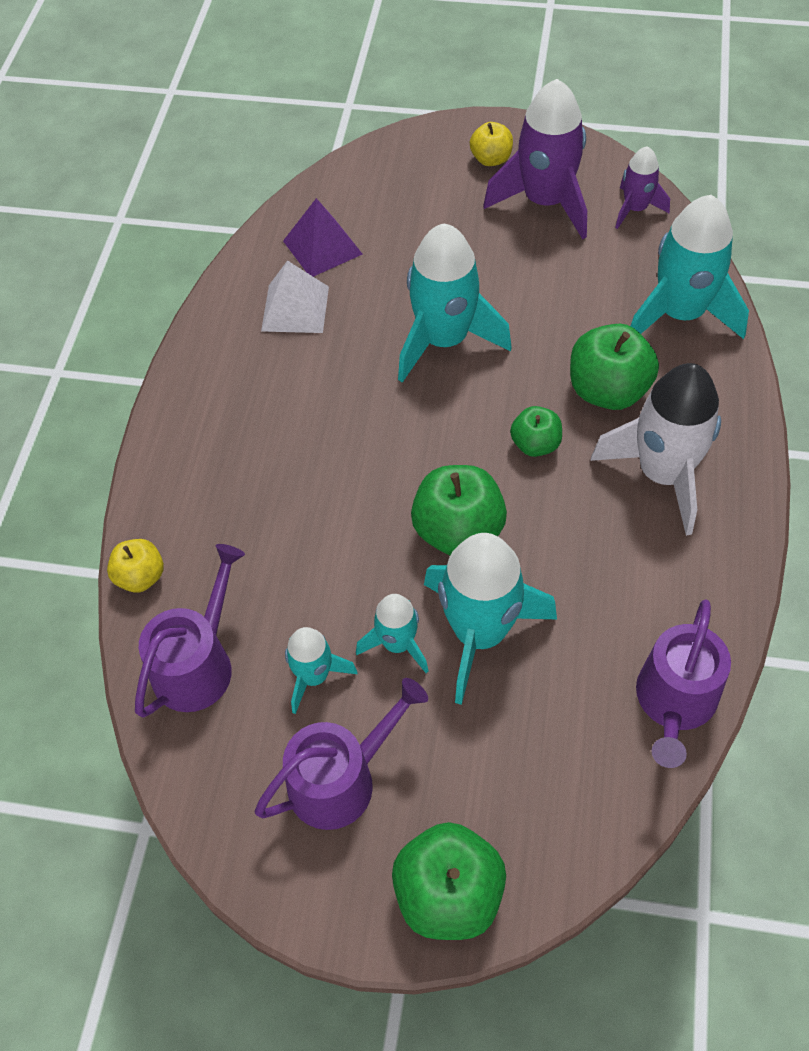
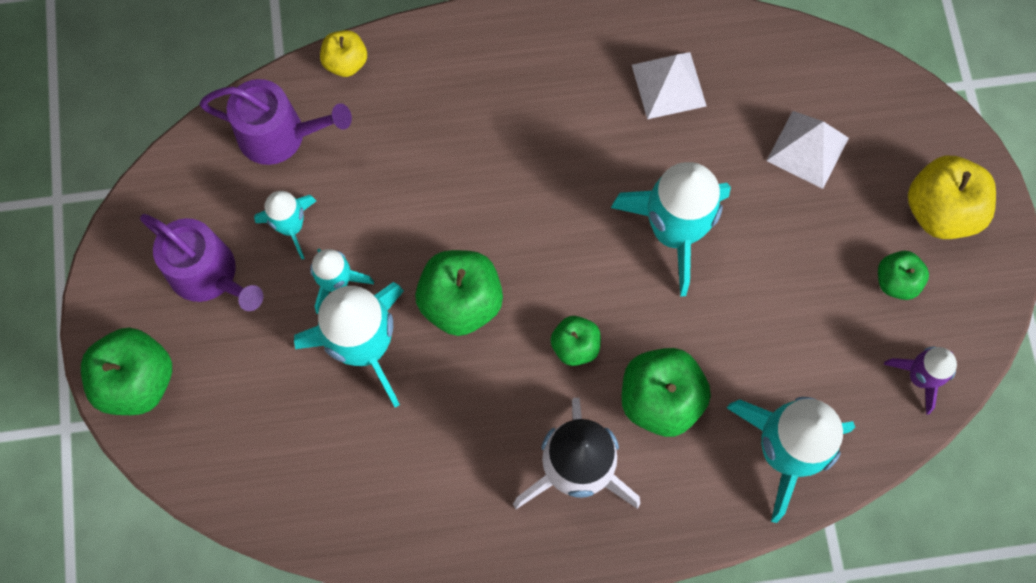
camera: 70 degrees right, 15 degrees up
(322, 247) = (755, 84): purple pyramid -> none
(400, 228) = (807, 149): none -> white pyramid
(491, 159) = (940, 211): yellow apple -> yellow apple, size x1.72
(545, 202) = (896, 281): purple rocket -> green apple
(674, 702) = (340, 523): purple watering can -> none

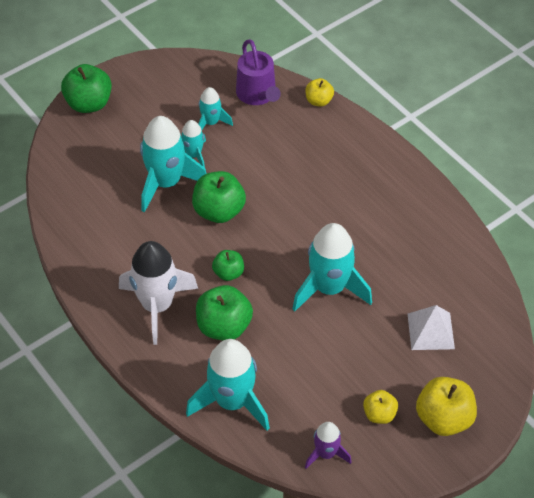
camera: 60 degrees right, 20 degrees down
(209, 274) = (162, 103): purple watering can -> none
(668, 85) = (418, 245): white pyramid -> none
(896, 281) = (379, 414): green apple -> yellow apple

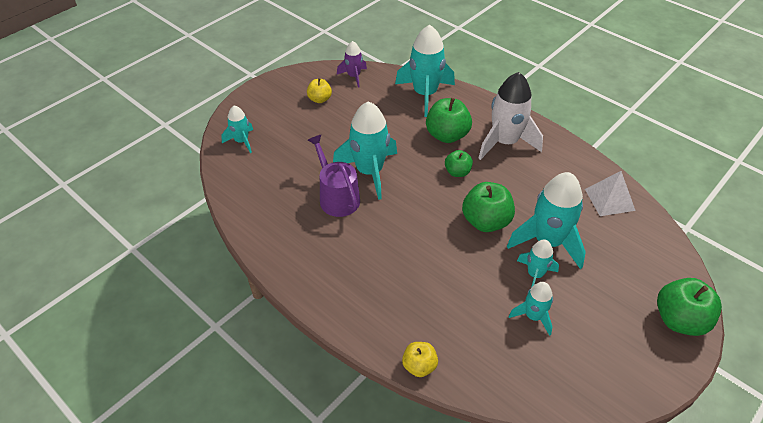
camera: 170 degrees right, 5 degrees down
(257, 94) = (495, 364): purple watering can -> purple watering can (337, 197)
(431, 331) = (282, 152): white pyramid -> white pyramid (609, 199)
(443, 418) = (273, 102): yellow apple -> none
(483, 355) = (241, 141): none -> turquoise rocket

